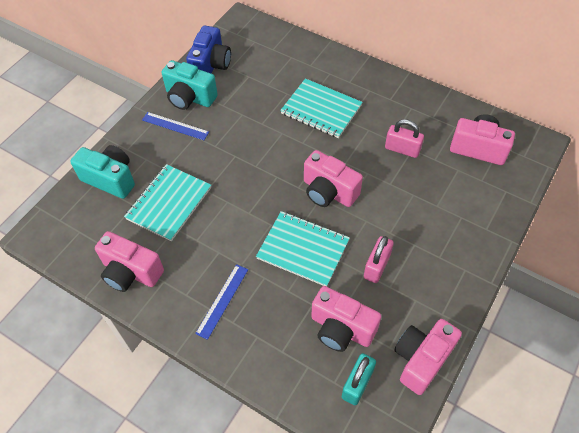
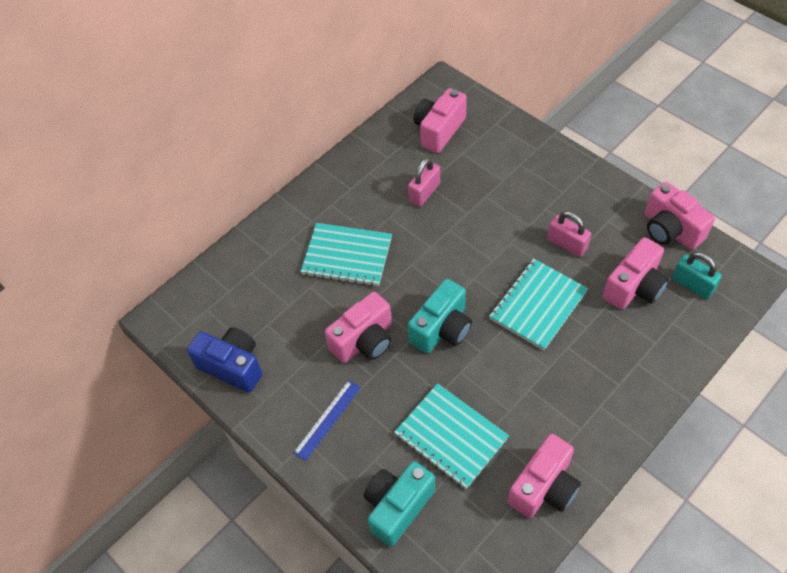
camera: 75 degrees left, 0 degrees up
(189, 98) = (283, 398): turquoise camera -> turquoise camera (442, 329)
(222, 300) = (592, 391): blue ruler -> none
(321, 109) = (347, 256): turquoise notebook -> turquoise notebook turned 60 degrees clockwise
(328, 192) = (467, 269): pink camera -> pink camera (364, 341)

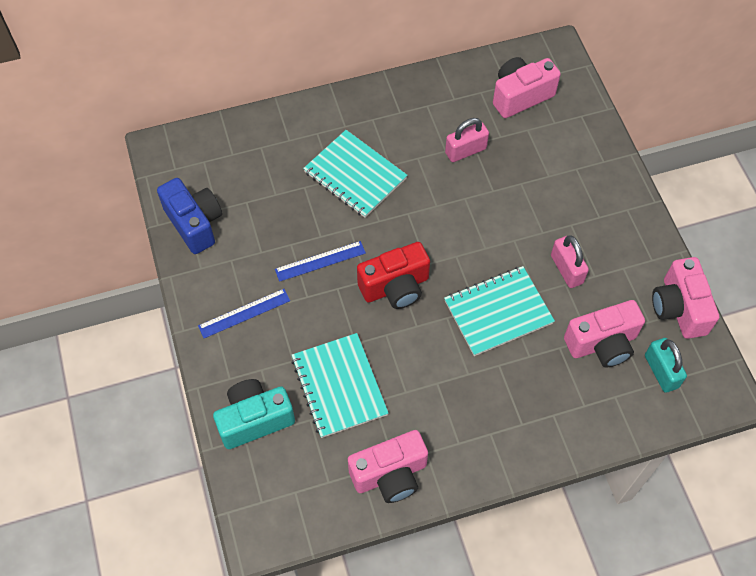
camera: 25 degrees right, 5 degrees up
(364, 341) = (320, 261): pink camera -> blue ruler
(442, 329) = (395, 287): turquoise camera -> red camera

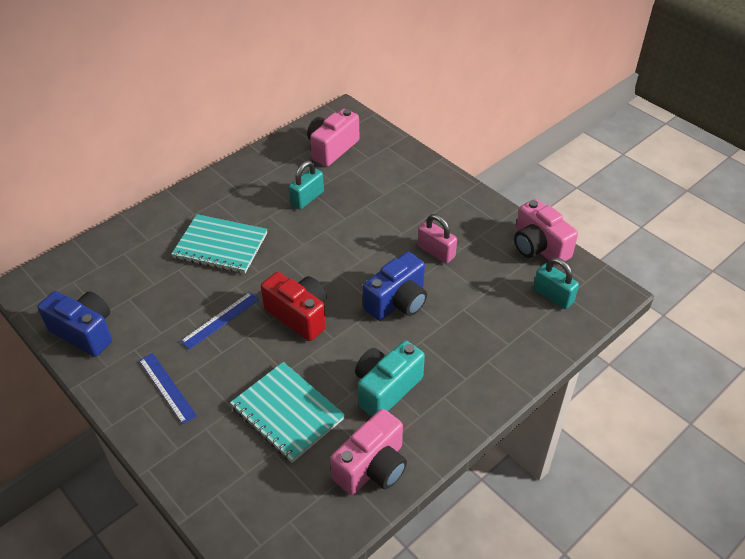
camera: 25 degrees left, 15 degrees down
(244, 313) = (167, 387): blue ruler -> blue ruler turned 75 degrees counterclockwise
(254, 419) = (219, 474): turquoise camera -> turquoise camera (386, 388)
(395, 287) = (299, 315): red camera -> red camera turned 90 degrees counterclockwise
(465, 151) = (307, 198): pink padlock -> turquoise padlock
(498, 312) = (398, 302): turquoise notebook -> blue camera
(602, 344) = (495, 293): pink camera -> none

